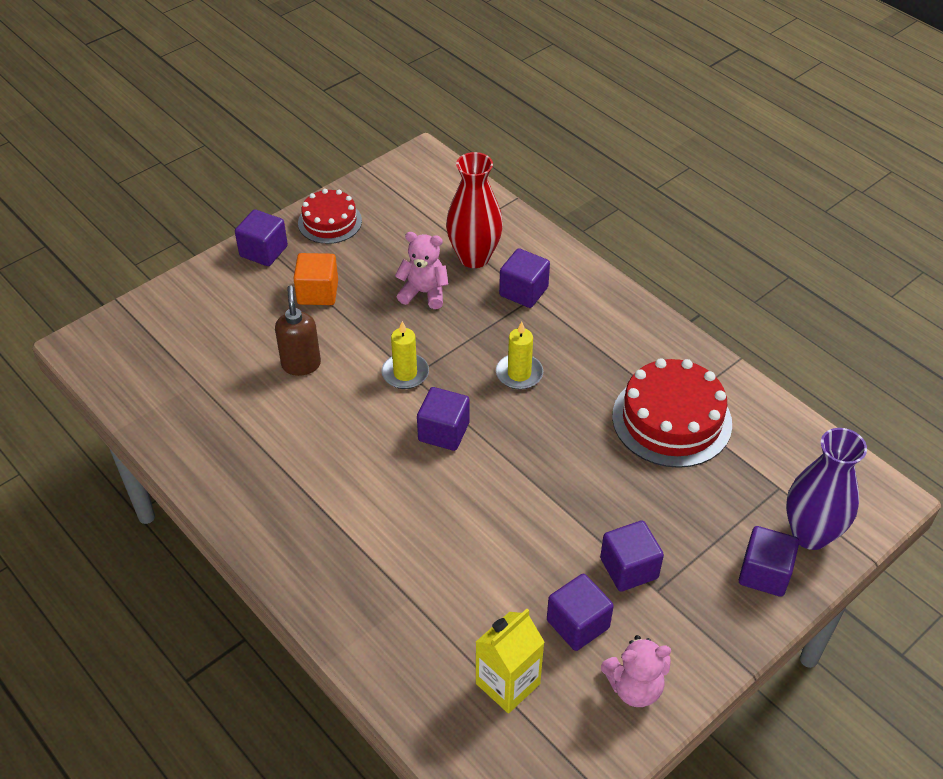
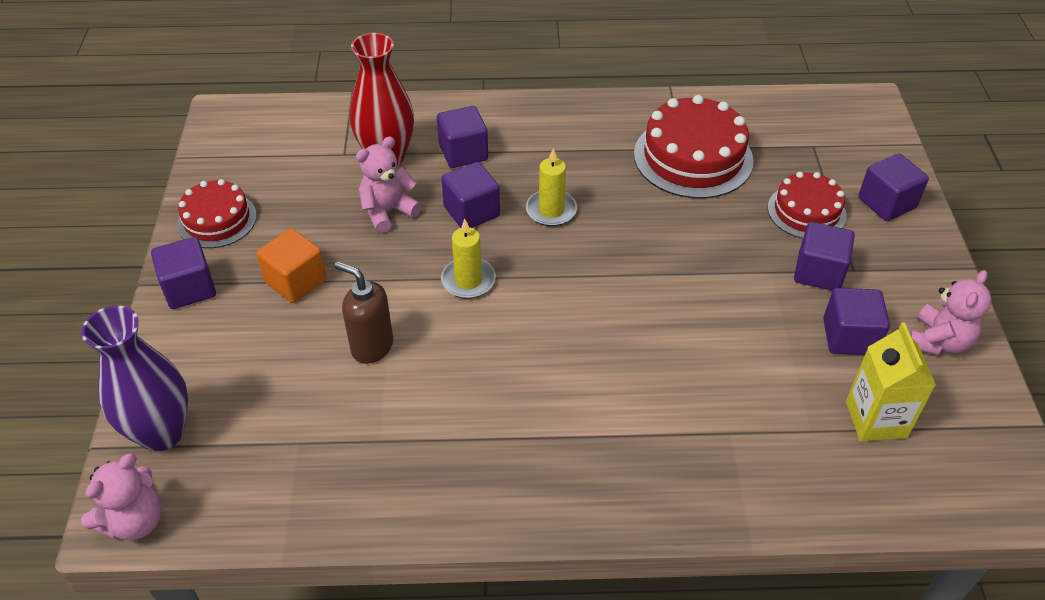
camera: 50 degrees left, 0 degrees up
(84, 352) = (135, 521): none -> pink teddy bear
(443, 432) = (564, 296): purple cube -> purple cube (471, 212)
(691, 525) = (806, 211): none -> red cake
(810, 534) = (870, 158): purple vase -> purple vase (161, 433)

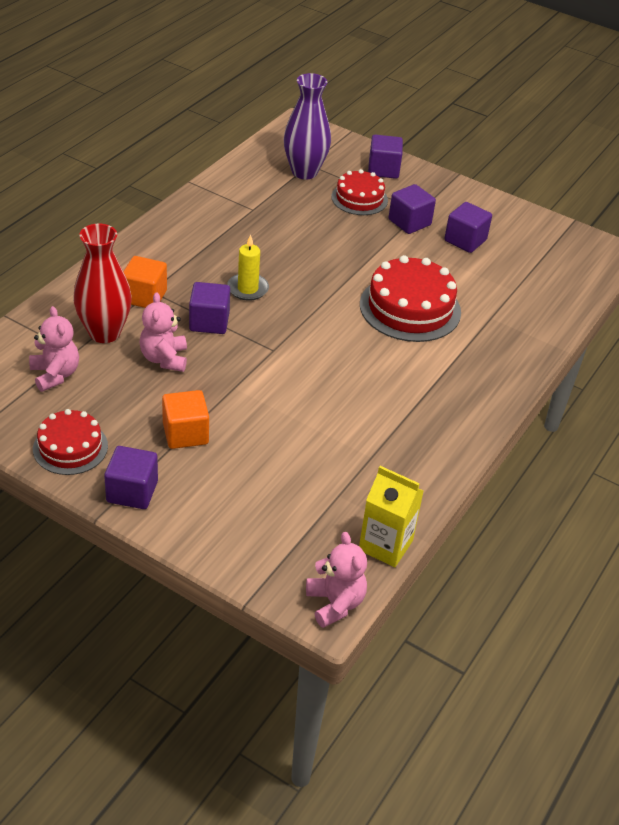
camera: 60 degrees left, 5 degrees down
(161, 433) = (266, 560): purple vase -> purple vase (304, 172)
(372, 347) = (287, 424): brown soap dispenser -> none
(463, 152) = (144, 296): purple cube -> orange cube
(468, 280) = (272, 354): yellow candle -> none
(693, 157) = (266, 210): red cake -> red cake (410, 308)
(876, 419) = (526, 265): yellow carton -> yellow carton (385, 545)
(938, 341) = (496, 215): pink teddy bear -> pink teddy bear (55, 374)

